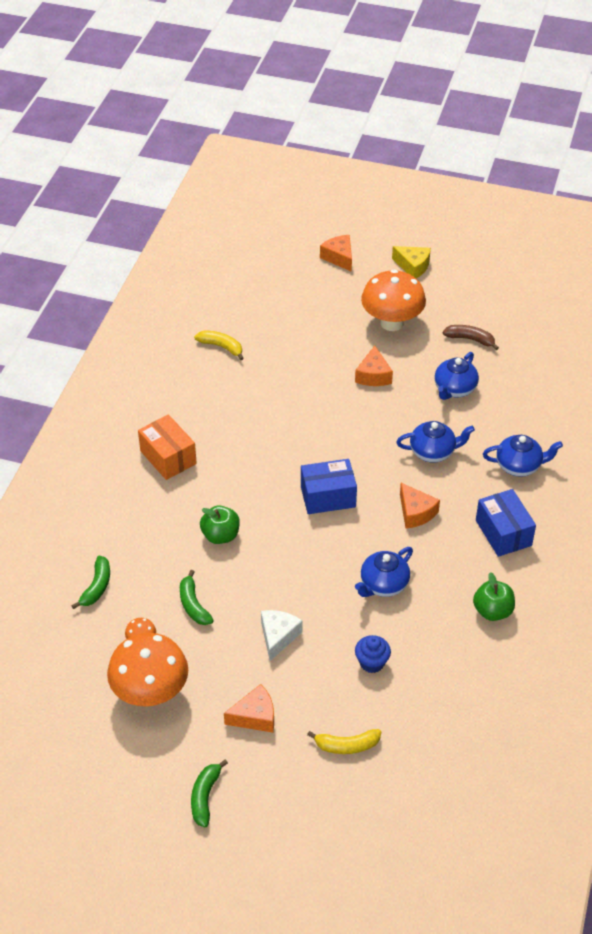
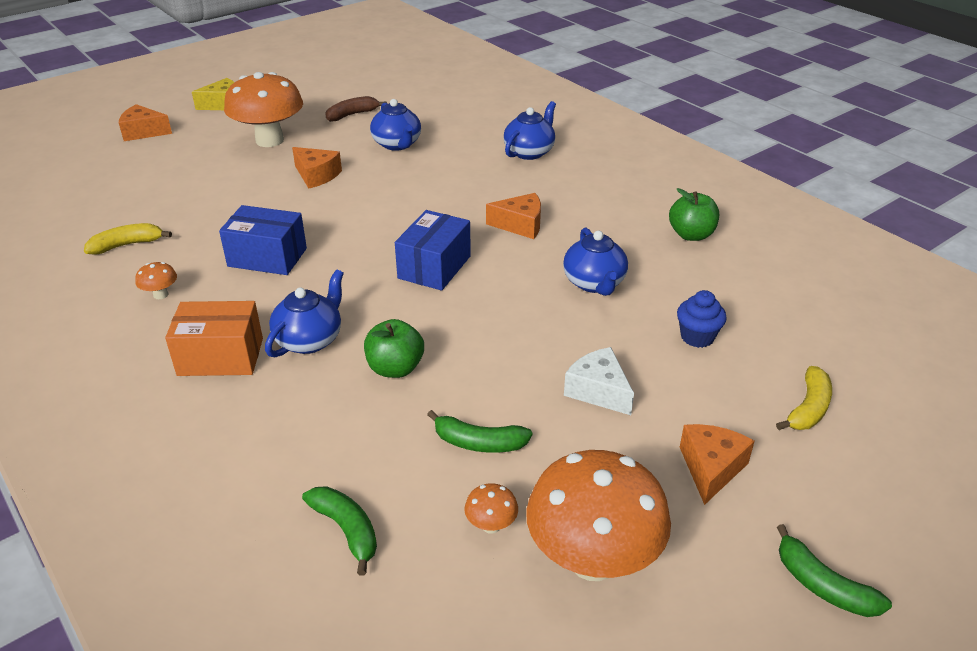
camera: 55 degrees left, 10 degrees down
(193, 395) = (161, 295): none -> orange mushroom
(433, 452) = (457, 185): blue teapot -> blue teapot (310, 340)
(503, 533) = (599, 191): blue box -> blue box (267, 257)

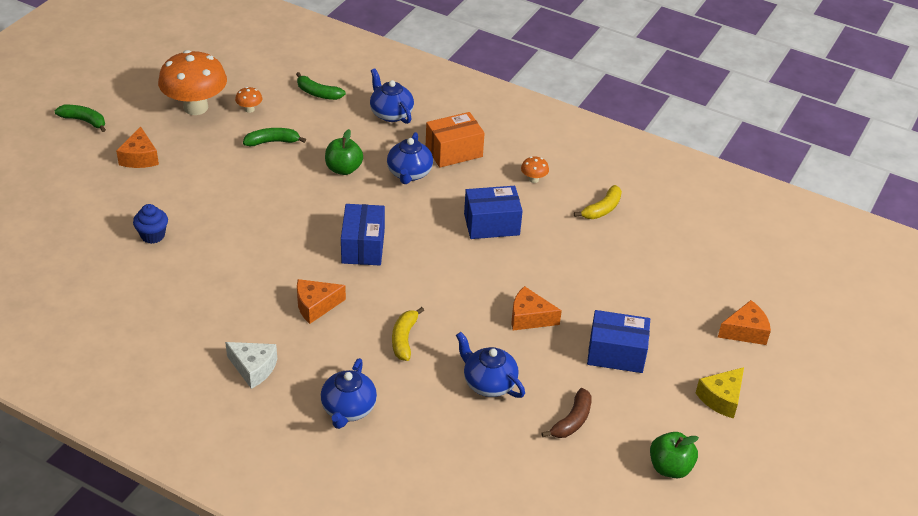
camera: 155 degrees right, 5 degrees up
(269, 140) = (616, 353): orange mushroom -> blue box
(594, 283) = (236, 262): blue teapot -> blue teapot (390, 113)
(598, 391) = (212, 184): white cheese -> white cheese (253, 368)
(691, 235) = (164, 332): green apple -> green apple (670, 467)
(808, 408) = (79, 203): yellow banana -> yellow banana (404, 339)

